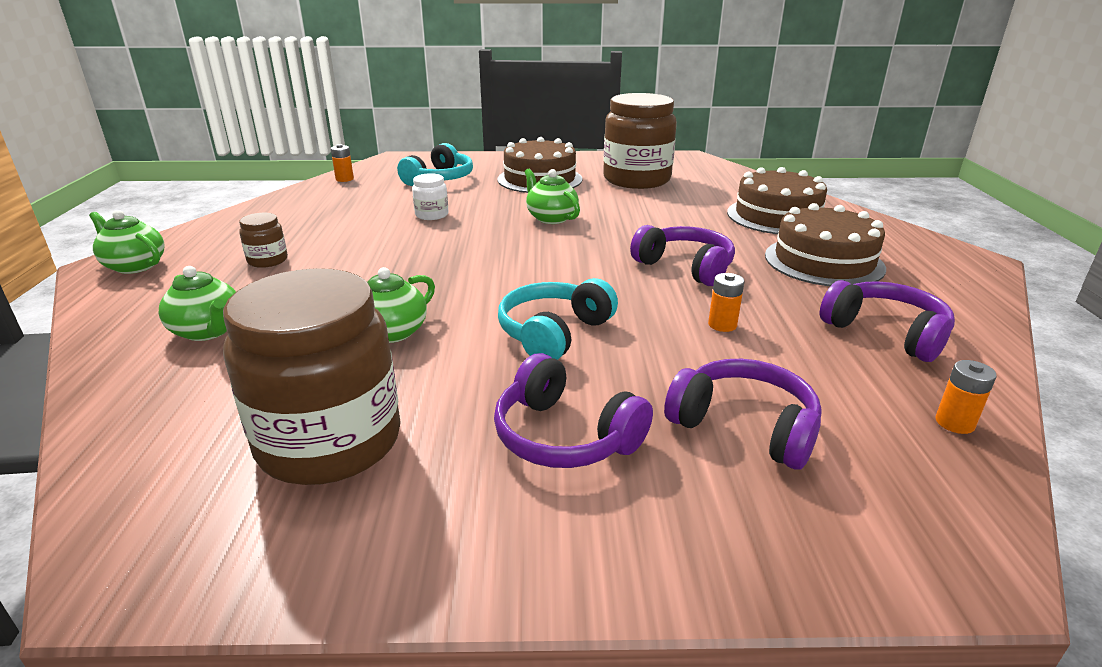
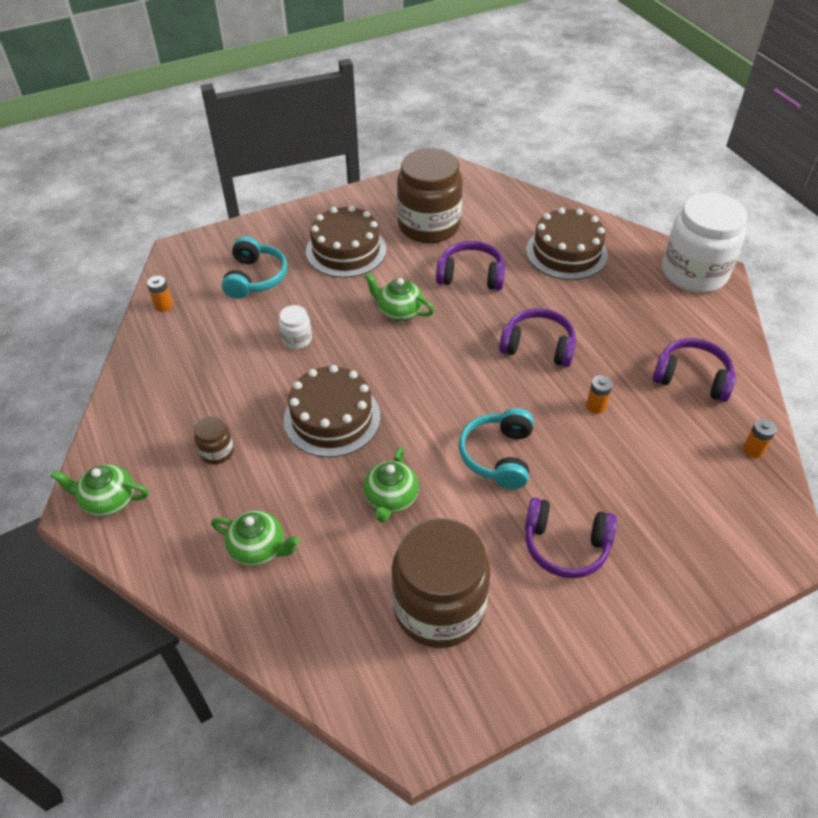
camera: 25 degrees left, 20 degrees up
(744, 426) = (653, 497): purple headphones -> purple headphones (471, 275)
(823, 261) = (624, 307): brown cake -> brown cake (332, 418)
(941, 256) = (694, 273): none -> white jar

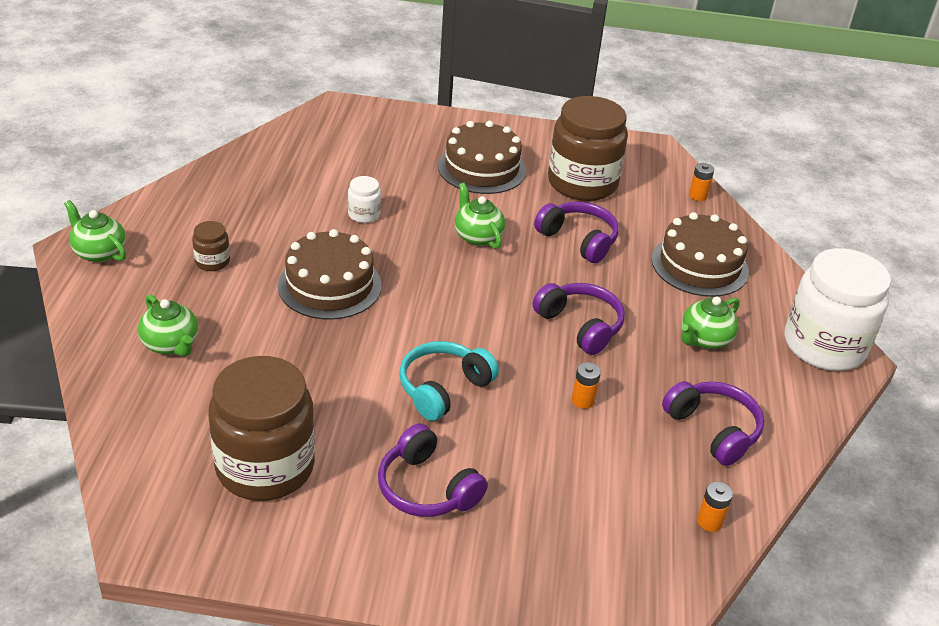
camera: 30 degrees right, 10 degrees down
(163, 305) = (282, 140): orange battery -> orange battery (698, 196)
(255, 278) = (379, 153): turquoise headphones -> none
(391, 499) = (313, 368): green teapot -> green teapot (705, 339)

